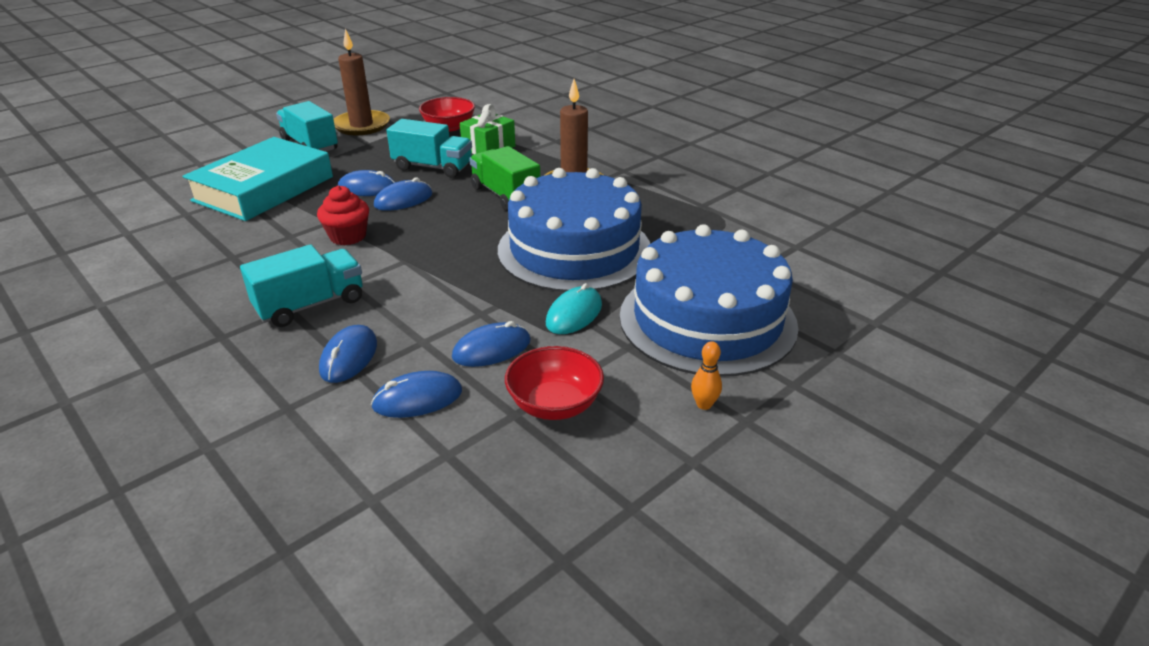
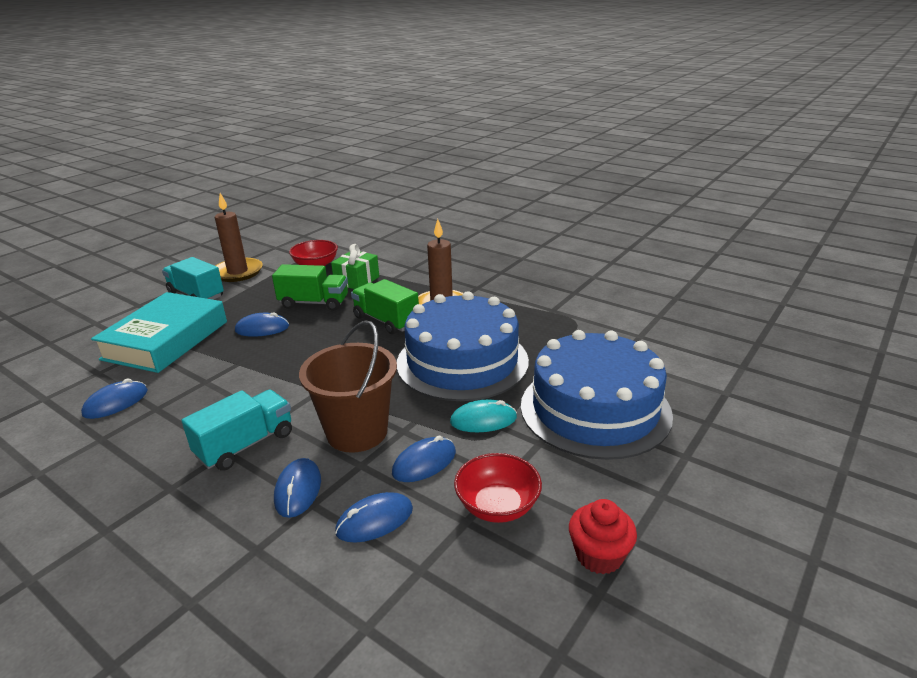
camera: 10 degrees left, 5 degrees down
(348, 236) = (259, 375): red cupcake -> red cupcake (599, 555)
(403, 200) = (298, 335): blue mouse -> blue mouse (116, 402)
(431, 308) = (357, 432): none -> brown bucket
(432, 167) = (314, 303): turquoise truck -> green truck
(574, 314) = (483, 420): turquoise mouse -> turquoise mouse turned 60 degrees clockwise
(704, 404) = (621, 485): orange bowling pin -> none

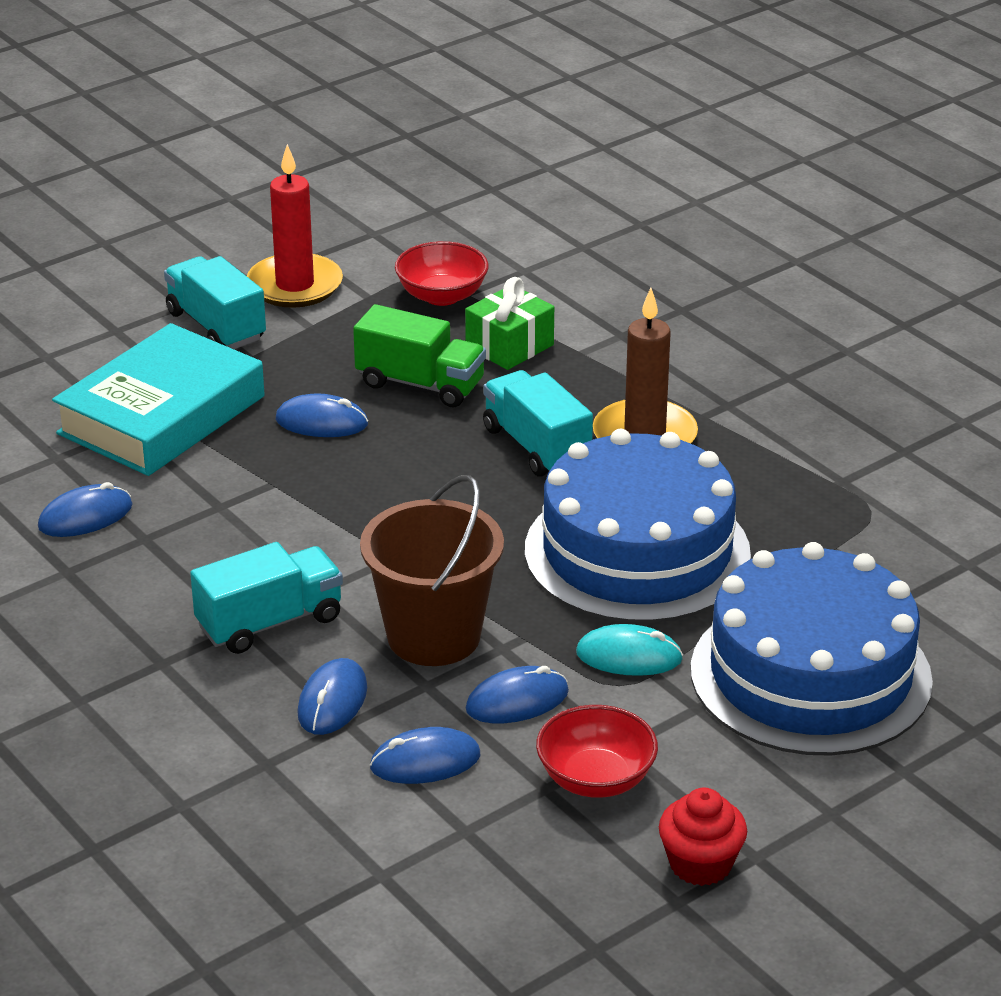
camera: 15 degrees right, 5 degrees up
(238, 272) = (295, 285): brown candle -> red candle
(386, 321) = (536, 447): green truck -> turquoise truck

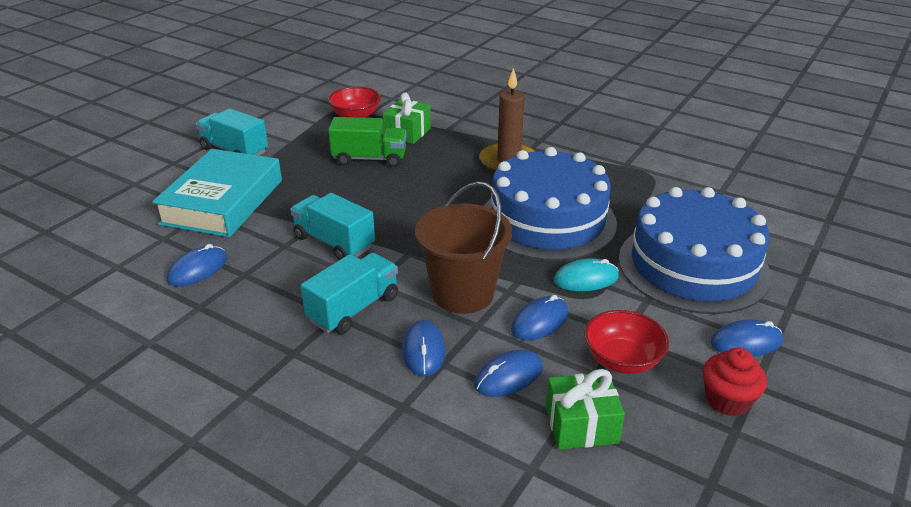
camera: 20 degrees left, 0 degrees up
(295, 285) = (271, 124): red candle -> none
(321, 422) = (323, 188): blue mouse -> blue mouse (746, 342)
(480, 843) = (581, 425): none -> green gift
(536, 447) = (454, 178): turquoise truck -> turquoise truck (334, 242)

